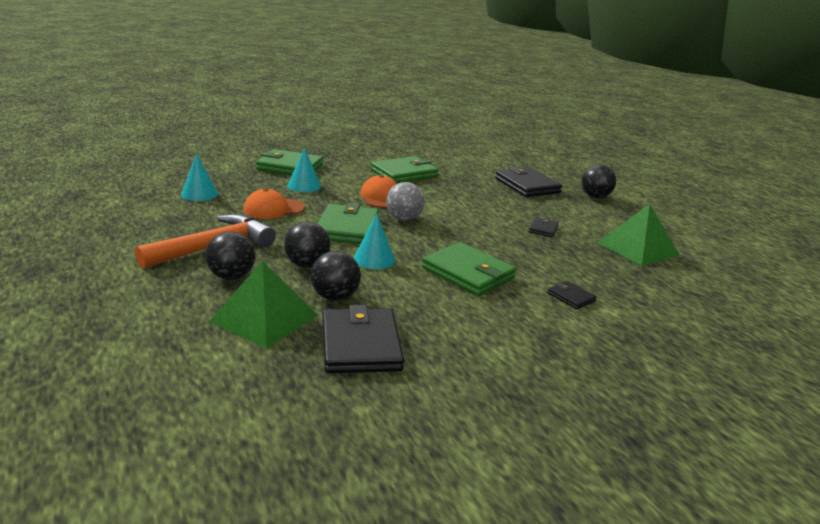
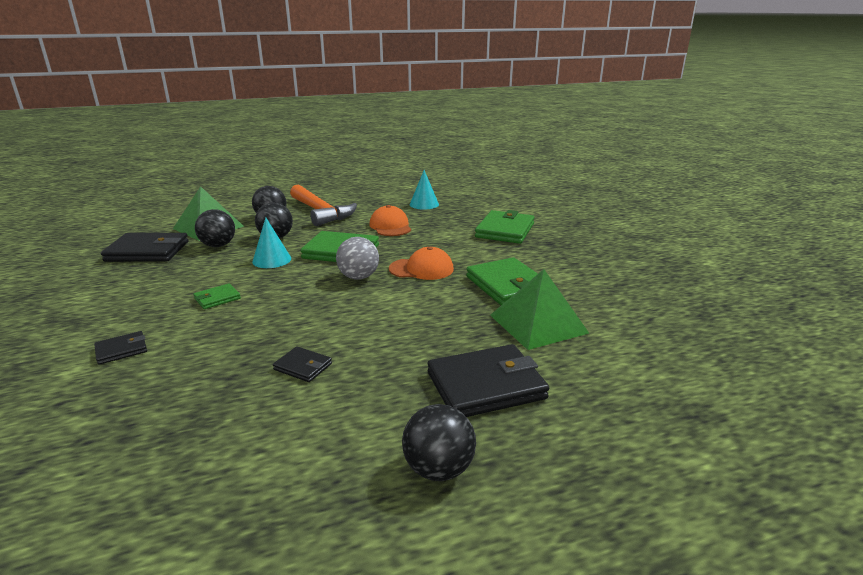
camera: 100 degrees right, 0 degrees up
(304, 186) = (450, 236): turquoise cone -> none
(468, 273) = (217, 298): green wallet -> green wallet, size x0.49
(637, 248) = (194, 453): green pyramid -> green pyramid (538, 323)

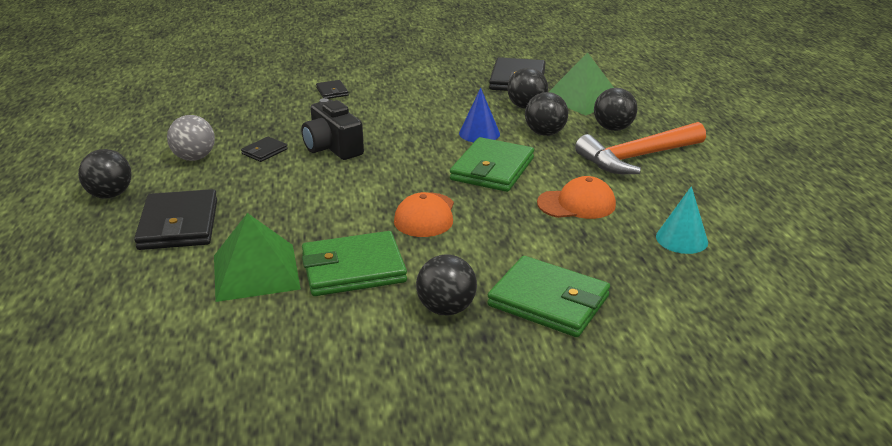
camera: 100 degrees right, 5 degrees up
(217, 298) = (399, 115): green wallet -> none
(272, 260) = (479, 133): turquoise cone -> blue cone
(295, 324) = (332, 147): none -> black camera
(358, 277) = (418, 177): grey ball -> grey ball (194, 158)
(532, 254) = (446, 309): none -> black ball

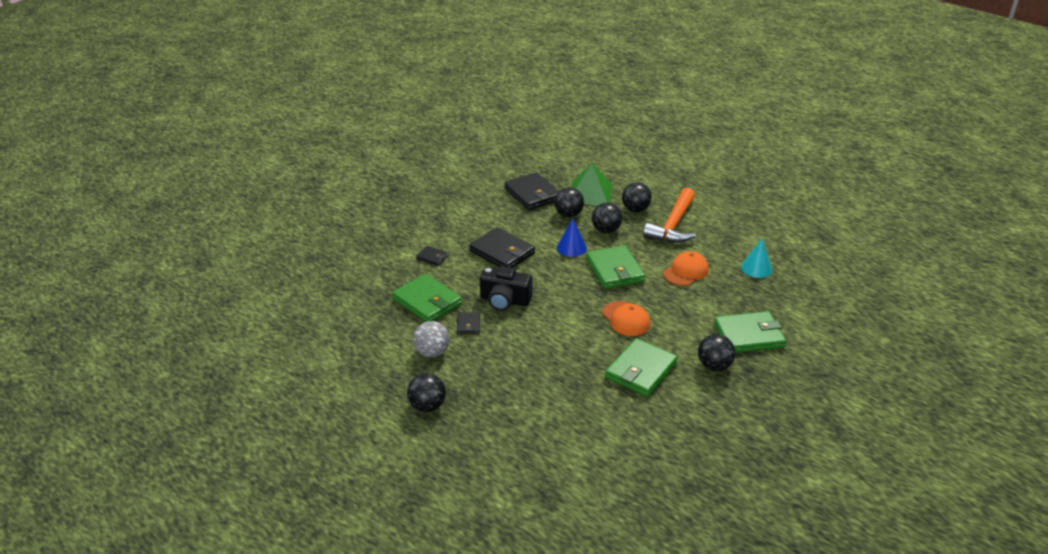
camera: 40 degrees left, 5 degrees up
(179, 224) = (506, 400): black wallet -> black wallet (502, 252)
(256, 272) = (597, 401): green pyramid -> none
(265, 120) = (427, 301): none -> green wallet

